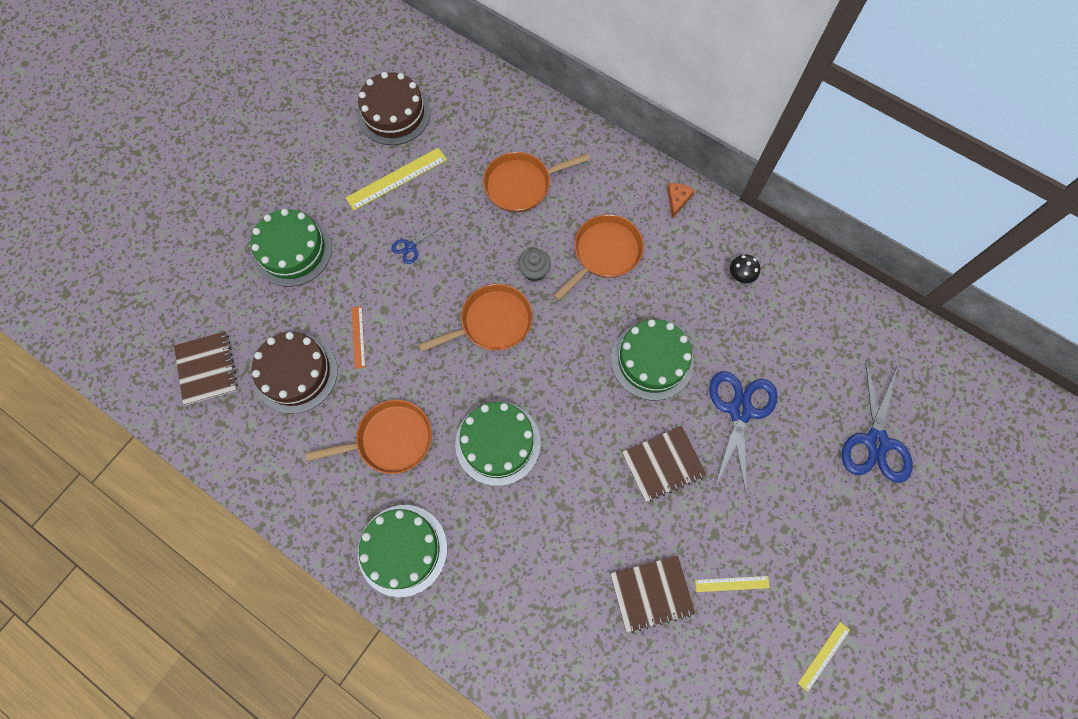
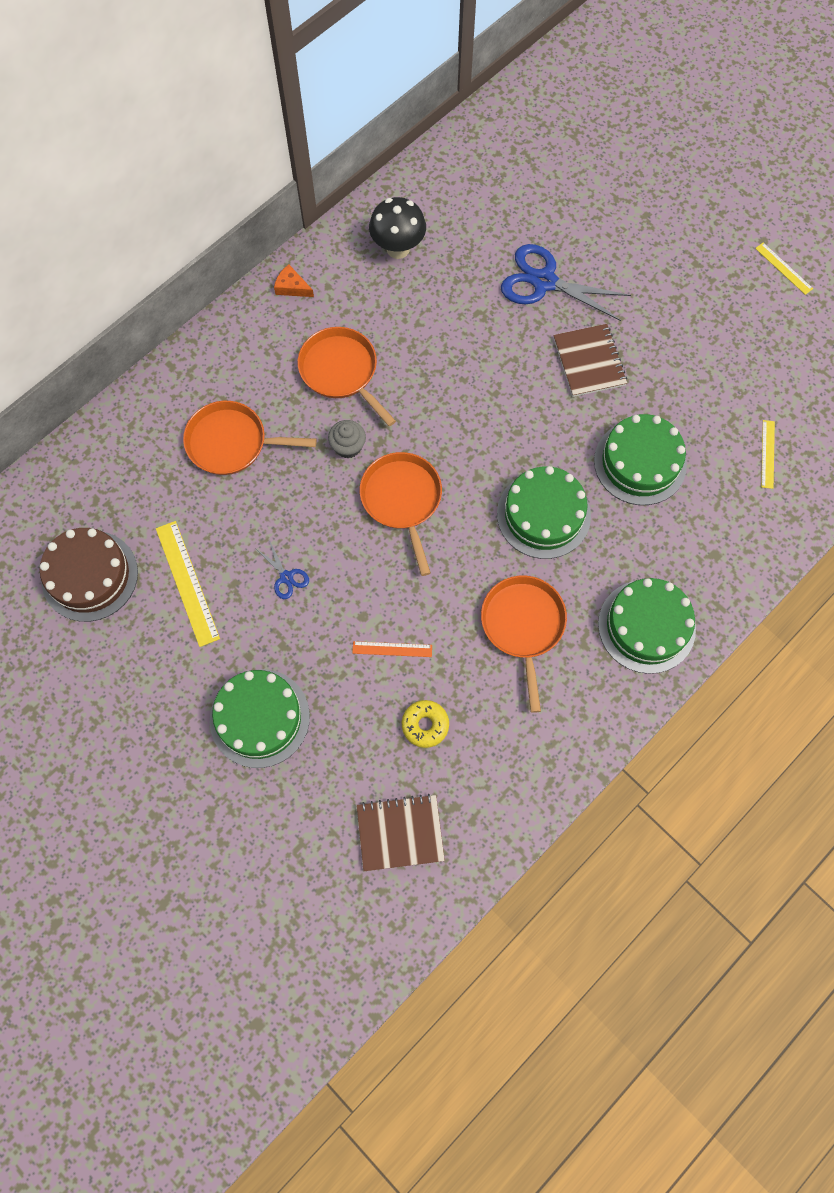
camera: 80 degrees left, 0 degrees up
(296, 373) = (425, 725): brown cake -> yellow donut
(521, 184) = (232, 443): orange pan -> orange pan turned 105 degrees clockwise
(651, 593) = (715, 397): brown notebook -> none
(652, 360) = (476, 349): green cake -> green cake (640, 462)
(732, 584) = (713, 327): yellow ruler -> yellow ruler (768, 454)
(739, 277) = (398, 249): black mushroom -> black mushroom, size x1.74
(876, 442) = (593, 176): blue scissors -> none

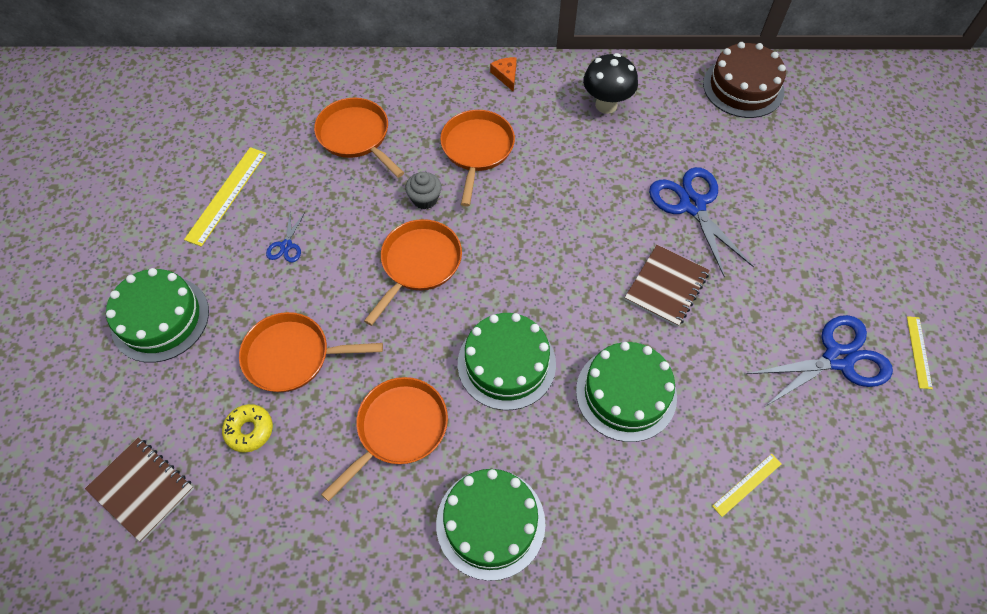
camera: 45 degrees right, 10 degrees down
(90, 576) = (181, 142): brown cake -> brown cake (743, 87)
(392, 649) = (292, 356): orange ruler -> orange pan
(742, 317) = (837, 359): none -> blue scissors

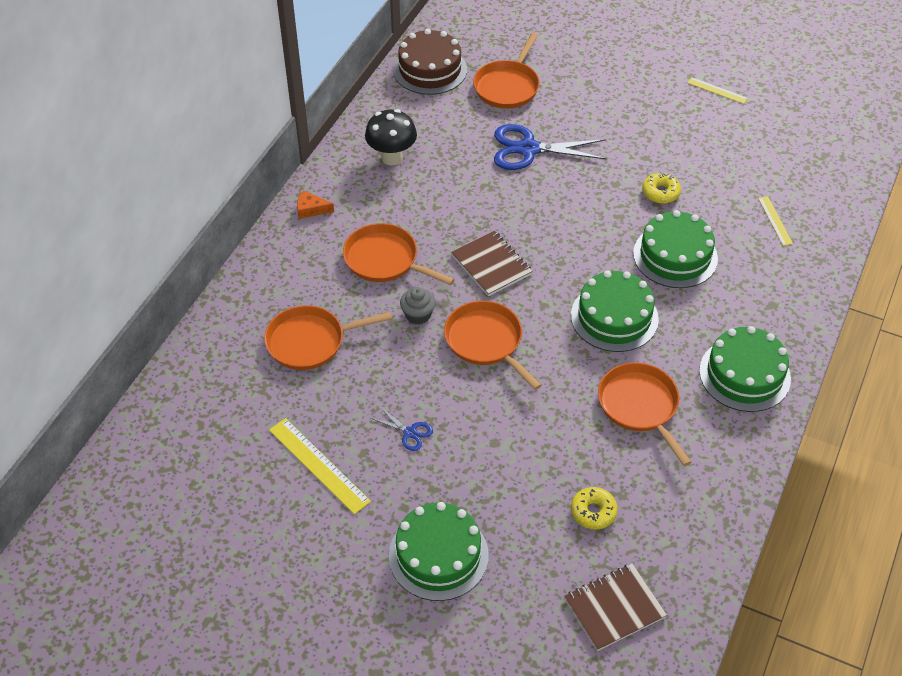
camera: 65 degrees left, 10 degrees down
(292, 356) = (534, 460): orange pan -> orange pan (508, 86)
(666, 287) = (595, 195): brown notebook -> brown notebook (491, 265)
(712, 347) = (660, 192): none -> yellow donut
(837, 359) = (702, 132): blue scissors -> none

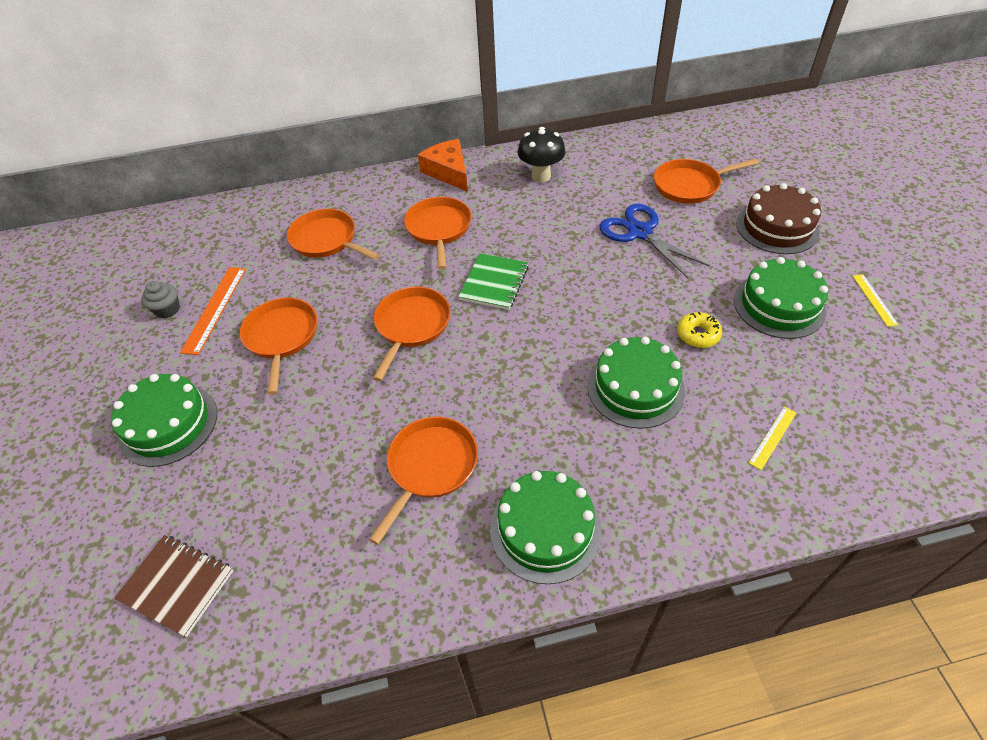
camera: 55 degrees right, 0 degrees up
(311, 209) = (448, 172): orange cheese -> orange cheese, size x1.93
(318, 465) = (215, 309): yellow ruler -> orange ruler
(410, 432) = (281, 337): blue scissors -> orange pan
(418, 315) = (403, 275): grey cupcake -> grey cupcake (167, 309)
(430, 69) = (650, 143): brown cake -> brown cake (777, 227)
(491, 265) = (494, 283): brown notebook -> green notebook
(593, 512) = (280, 503): yellow donut -> none
(614, 317) = (517, 388): green cake -> green cake (779, 305)

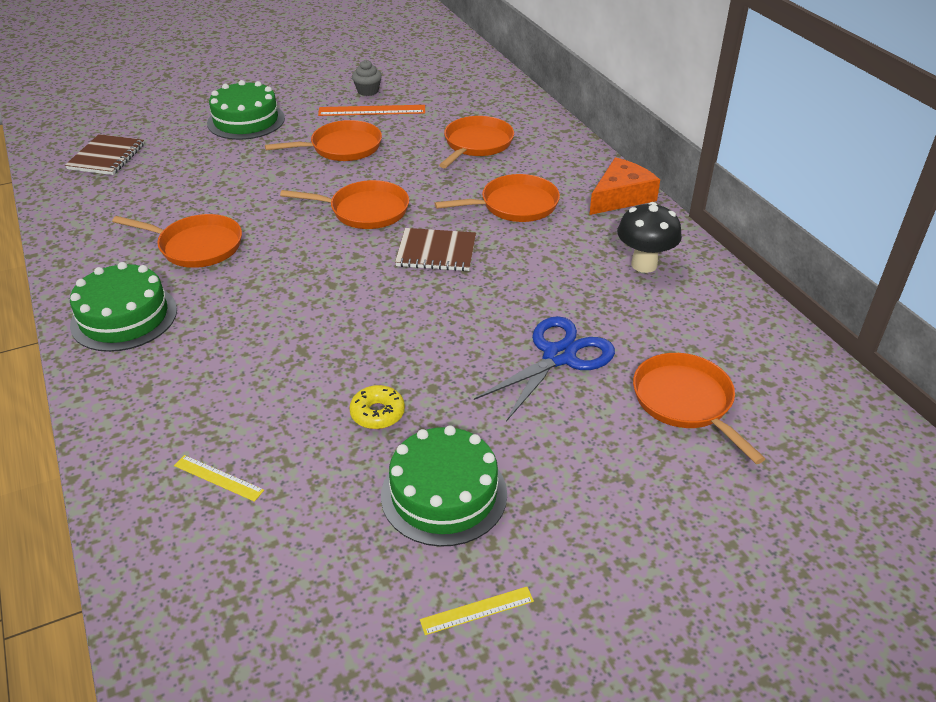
camera: 75 degrees right, 10 degrees down
(494, 283) = (436, 252): green notebook -> brown notebook
(635, 388) = (290, 364): green cake -> none
(777, 227) = (619, 500): brown cake -> none

